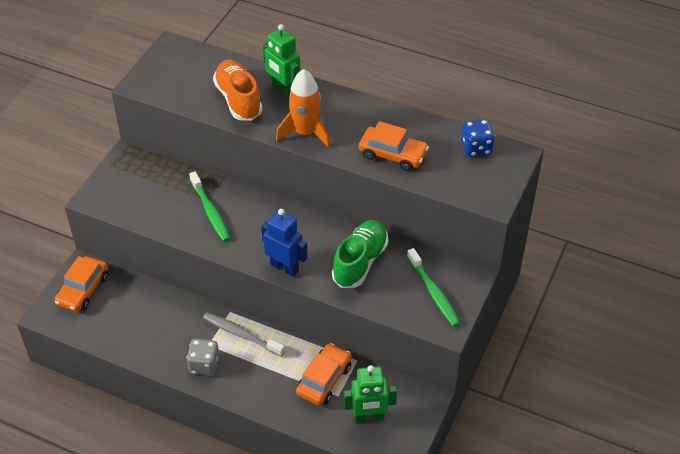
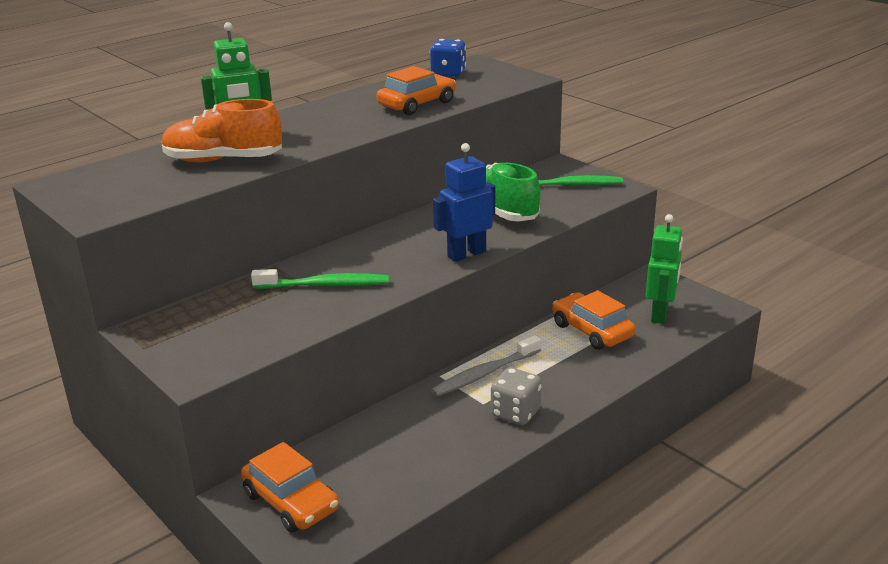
camera: 65 degrees left, 20 degrees down
(305, 132) = (330, 136): orange rocket -> none

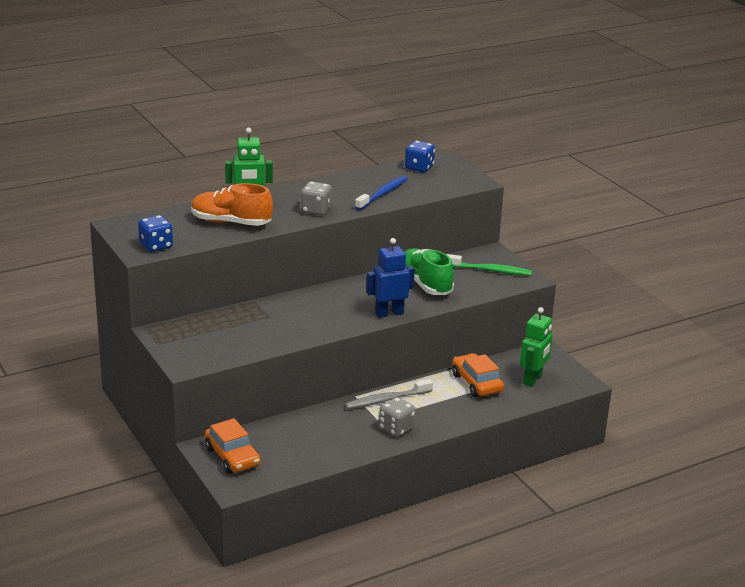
camera: 10 degrees right, 0 degrees up
(118, 203) = (156, 246): none -> blue dice
(325, 285) = (284, 320): green toothbrush -> none
(337, 132) = (316, 210): none -> grey dice
(417, 104) = (382, 194): orange car -> blue toothbrush

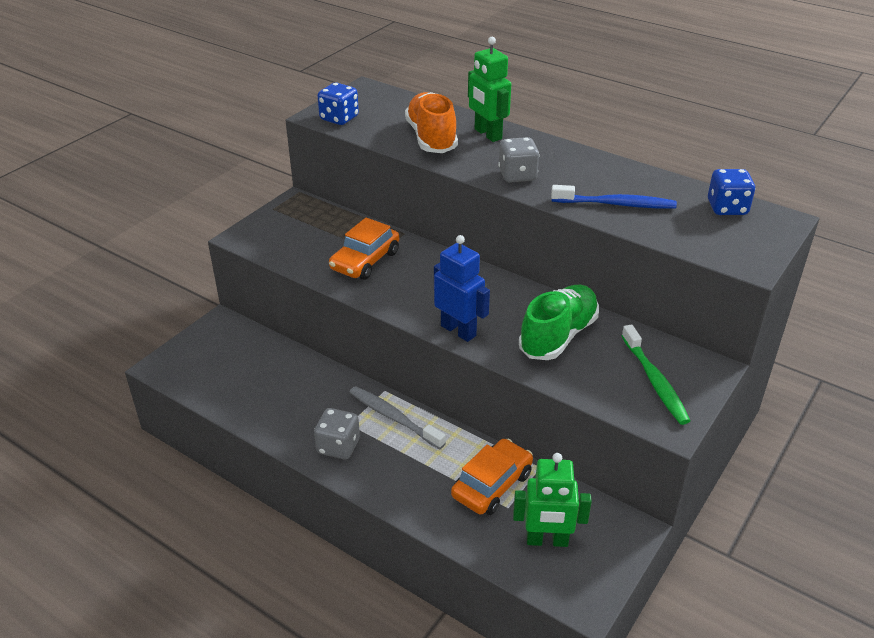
camera: 65 degrees right, 10 degrees up
(232, 457) = (214, 346): orange car -> orange car (365, 261)

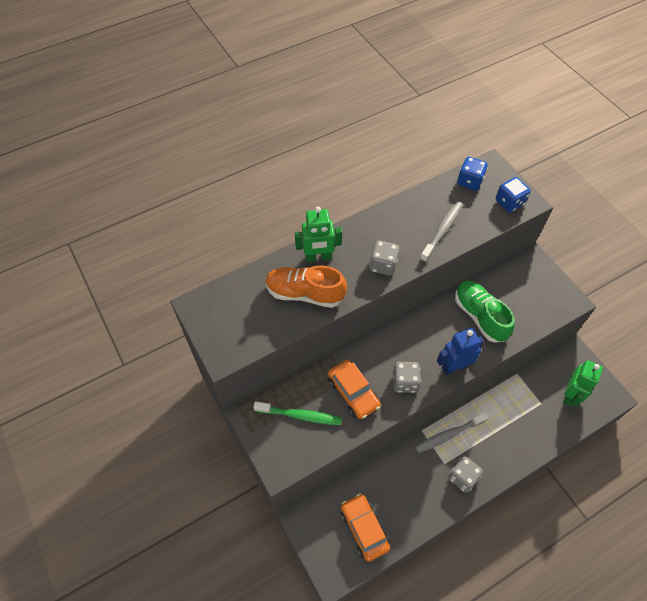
camera: 65 degrees left, 20 degrees up
(339, 118) = (237, 343): blue dice -> blue dice (509, 202)
(406, 295) = (405, 382): none -> grey dice
(492, 485) = (523, 404): orange car -> orange car (364, 529)
(616, 204) = (442, 231): blue toothbrush -> grey toothbrush
(655, 381) = (535, 290): green toothbrush -> green toothbrush (300, 415)

